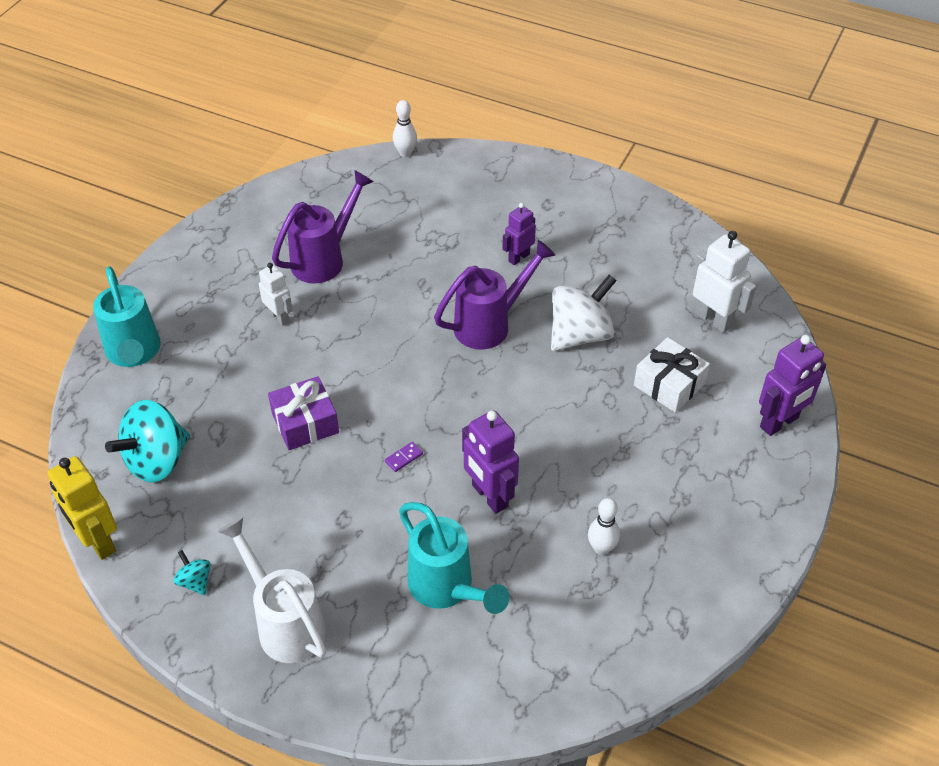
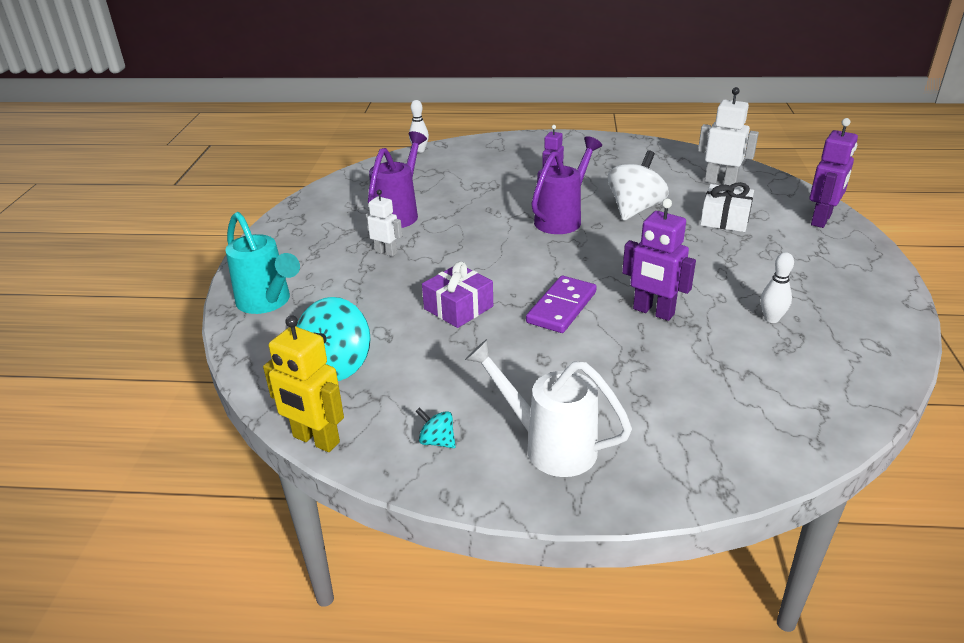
camera: 20 degrees left, 15 degrees down
(404, 458) = (562, 307): purple domino -> purple domino, size x2.48
(447, 589) = (674, 379): turquoise watering can -> none

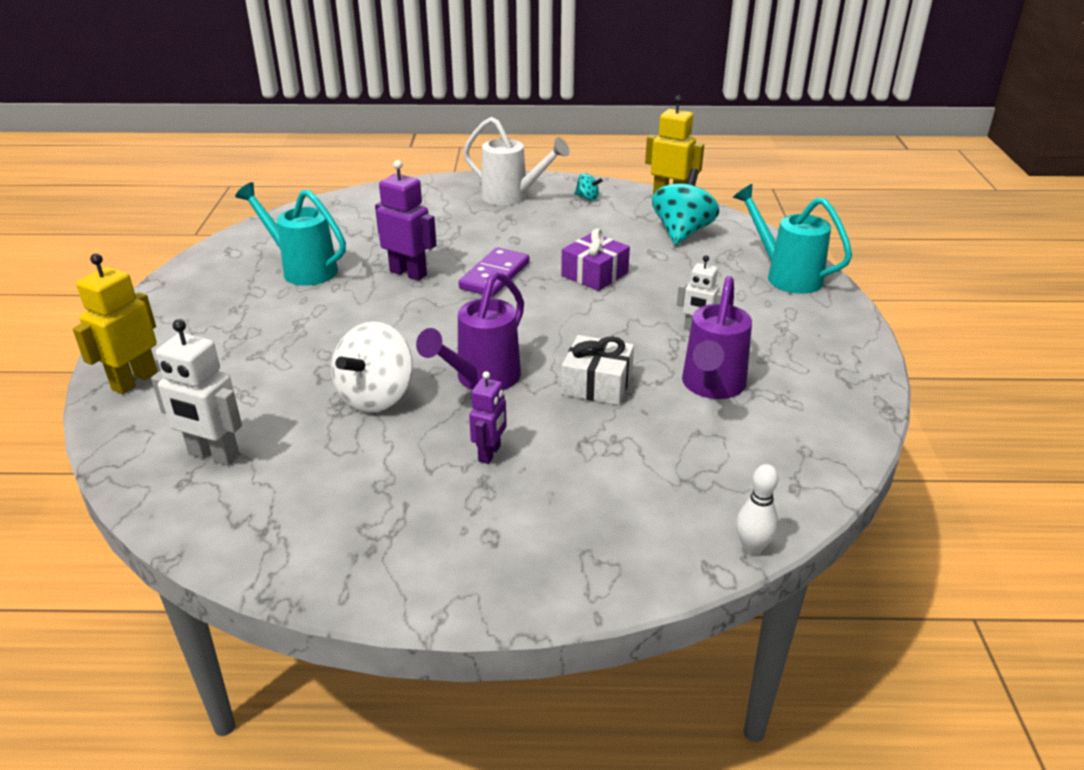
camera: 175 degrees right, 0 degrees up
(725, 219) = (261, 381): white gift -> white gift (597, 384)
(771, 319) = (302, 269): white bowling pin -> turquoise watering can
(821, 220) = (134, 381): purple robot -> yellow robot

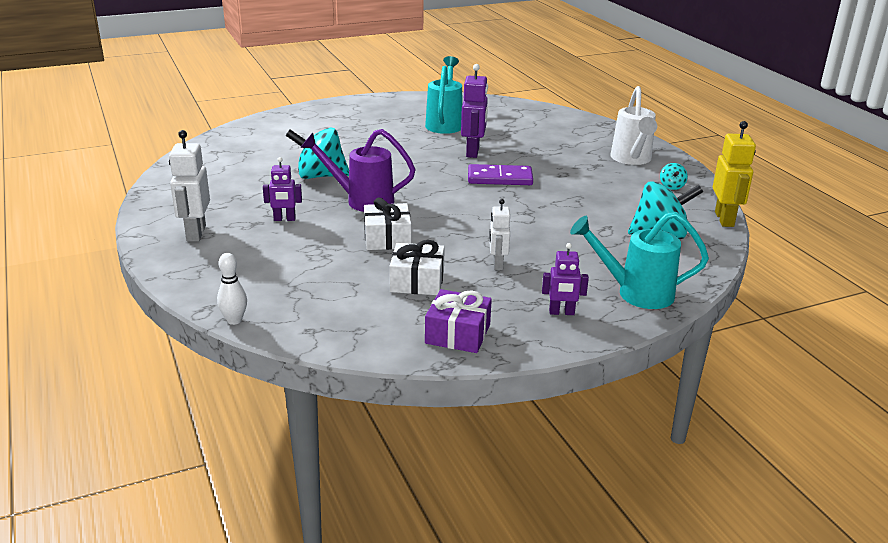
camera: 65 degrees right, 5 degrees down
(134, 381) = (292, 117): yellow robot -> none
(213, 455) = (240, 151): white robot -> white robot (195, 233)
(376, 397) = (320, 176): white spinning top -> turquoise spinning top
(594, 274) = (542, 211): purple gift -> purple gift (457, 334)
(711, 387) = (417, 281): purple watering can -> white gift
(785, 276) = (635, 293): turquoise watering can -> turquoise watering can turned 105 degrees counterclockwise
(808, 321) = (561, 312): none -> purple robot

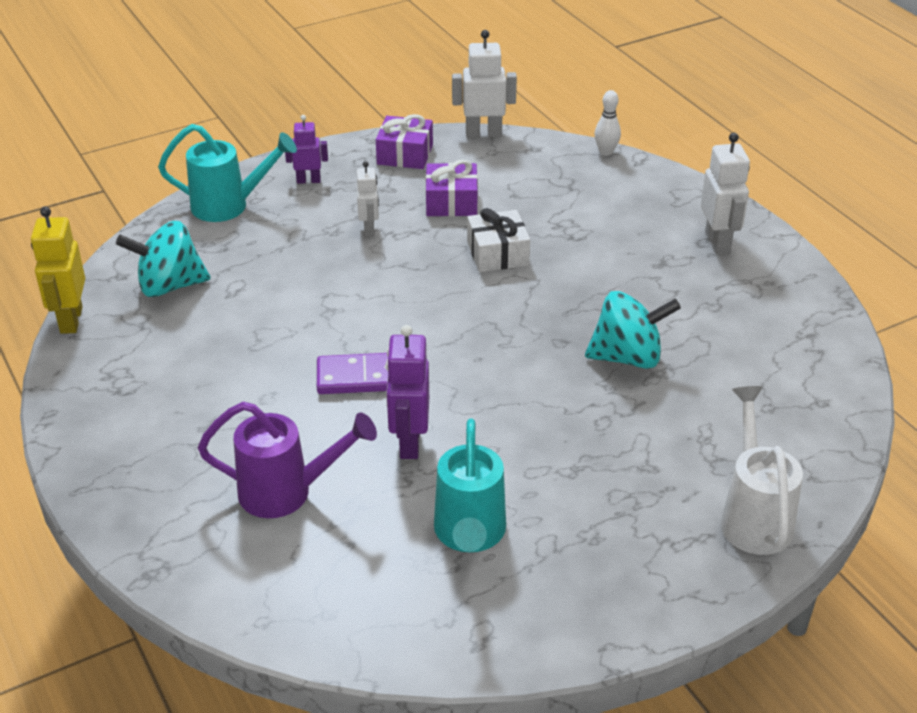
camera: 175 degrees right, 10 degrees up
(284, 219) = (630, 272): purple robot -> none
(361, 353) = (483, 134): none -> white robot
(362, 201) = (549, 312): purple watering can -> purple watering can (288, 492)
(417, 281) = (451, 202): white gift -> purple gift
(632, 160) = (144, 447): white watering can -> white watering can (753, 515)
(671, 186) = (109, 382): turquoise spinning top -> none

